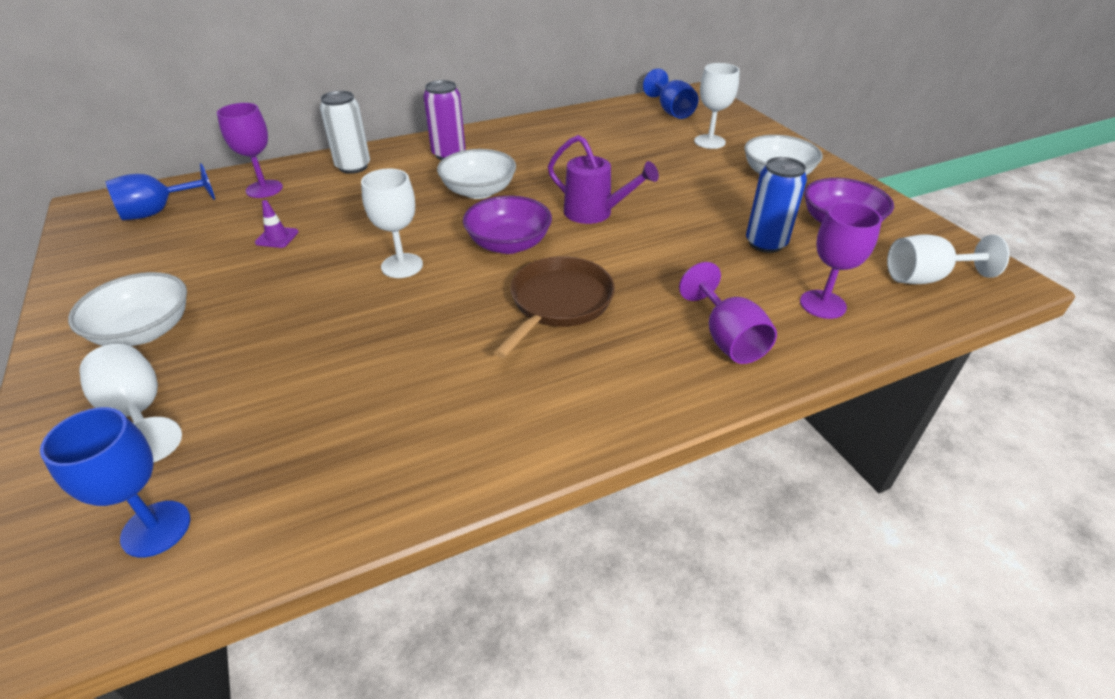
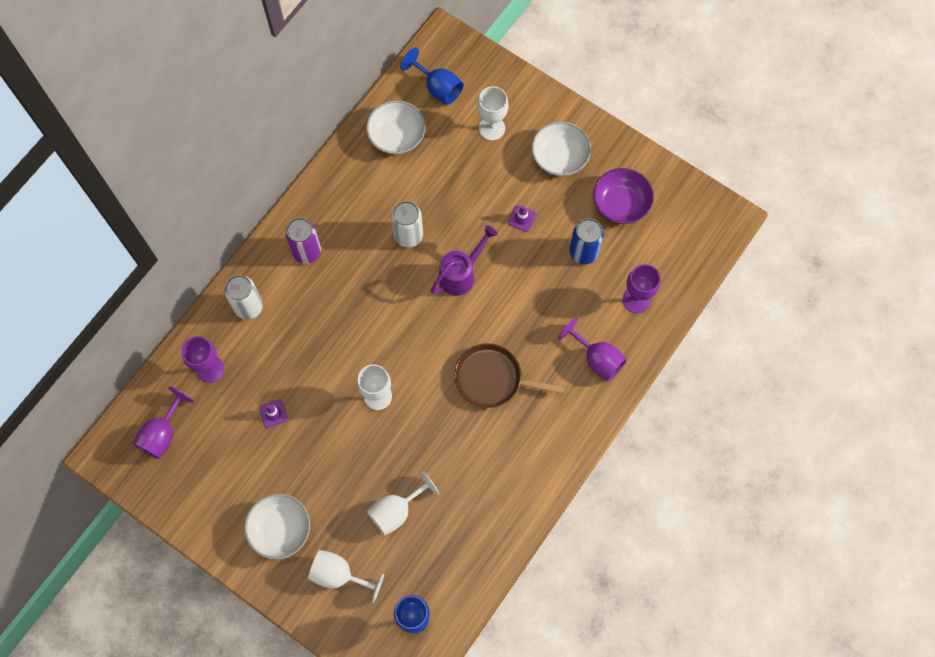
camera: 30 degrees left, 30 degrees up
(158, 212) = (162, 433): blue goblet -> purple goblet
(479, 191) = (365, 289): white bowl -> white bowl (396, 136)
(509, 244) = (427, 339): purple bowl -> none
(558, 303) = (492, 379): brown pan -> brown pan turned 75 degrees counterclockwise
(561, 174) = (408, 235): none -> white can
(594, 213) = (460, 274): purple watering can -> purple watering can turned 45 degrees counterclockwise
(701, 199) = (522, 218): none -> purple traffic cone
(925, 278) = (685, 241): white goblet -> white goblet (396, 511)

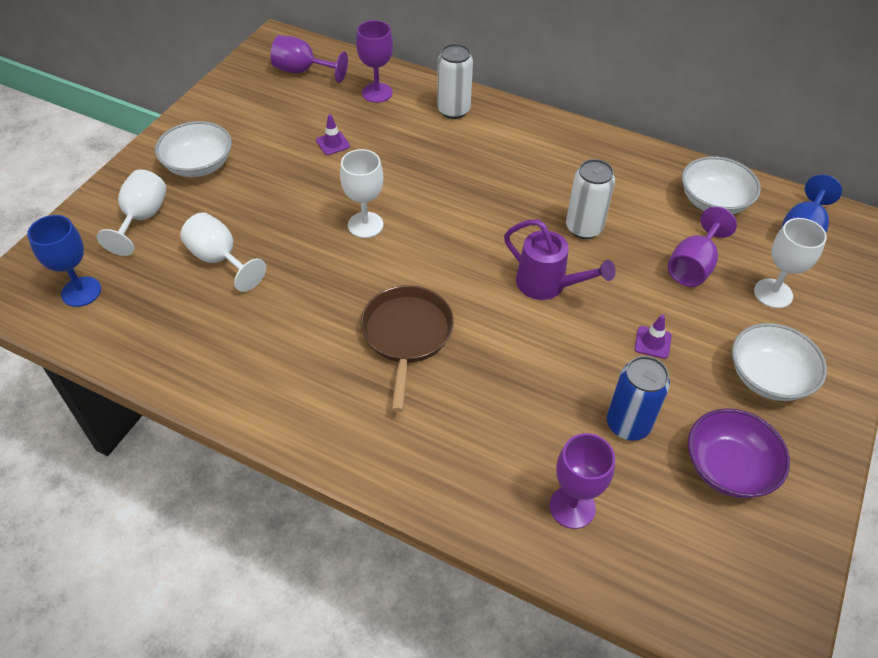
camera: 80 degrees right, 20 degrees down
(307, 251) = (532, 145): purple can -> none
(597, 359) = (460, 461): purple goblet -> purple goblet (693, 266)

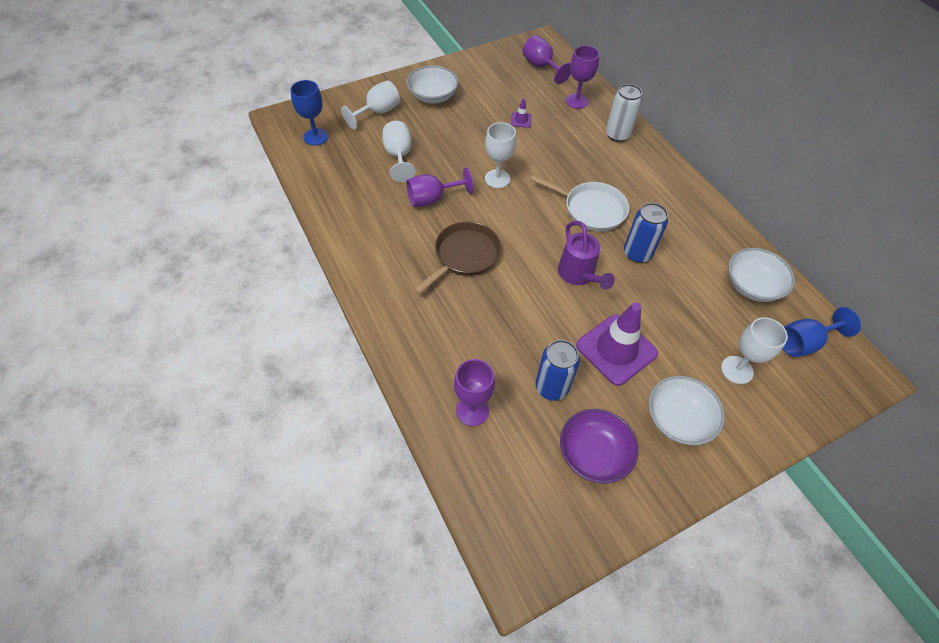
camera: 35 degrees right, 5 degrees up
(497, 206) = (591, 209): none -> white pan
(584, 228) = (637, 253): white can -> blue can
(653, 342) = (616, 349): purple traffic cone -> purple traffic cone, size x2.37
(693, 266) = (693, 319): purple goblet -> purple goblet (432, 199)

